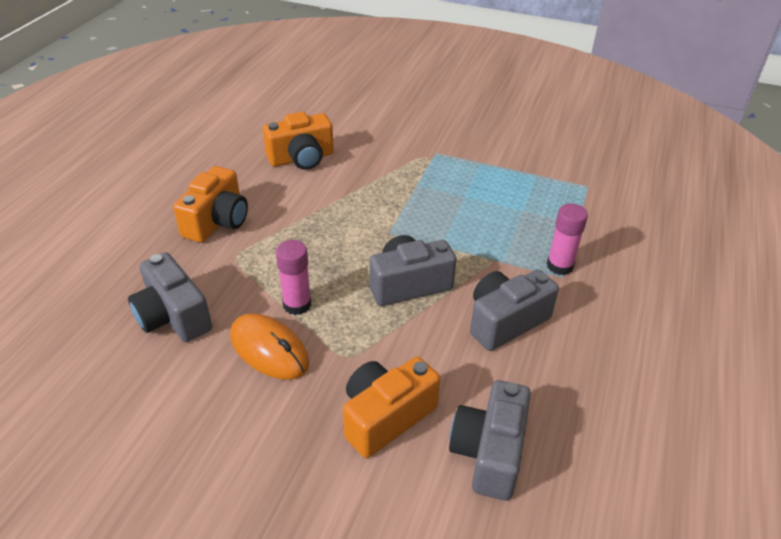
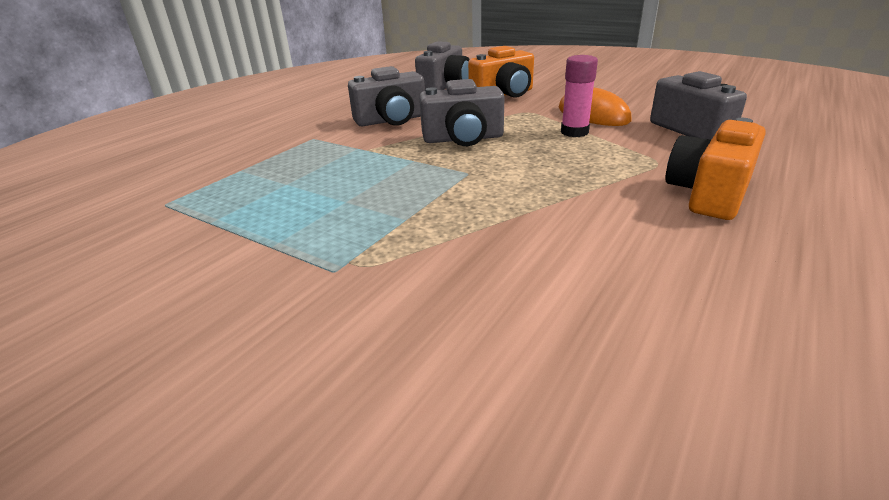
camera: 165 degrees left, 10 degrees down
(301, 158) = (606, 280): orange camera -> none
(560, 266) = (306, 144): pink glue stick -> none

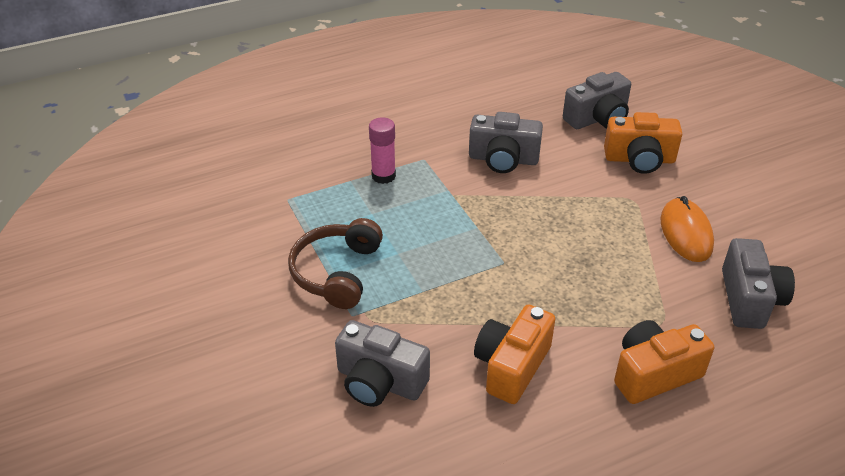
camera: 30 degrees right, 10 degrees up
(279, 240) = (336, 272): none -> brown headphones
(463, 139) = (538, 216): grey camera -> grey camera (380, 382)
(574, 132) = (639, 251): pink glue stick -> pink glue stick (383, 176)
(577, 240) = (511, 366): none -> orange camera

